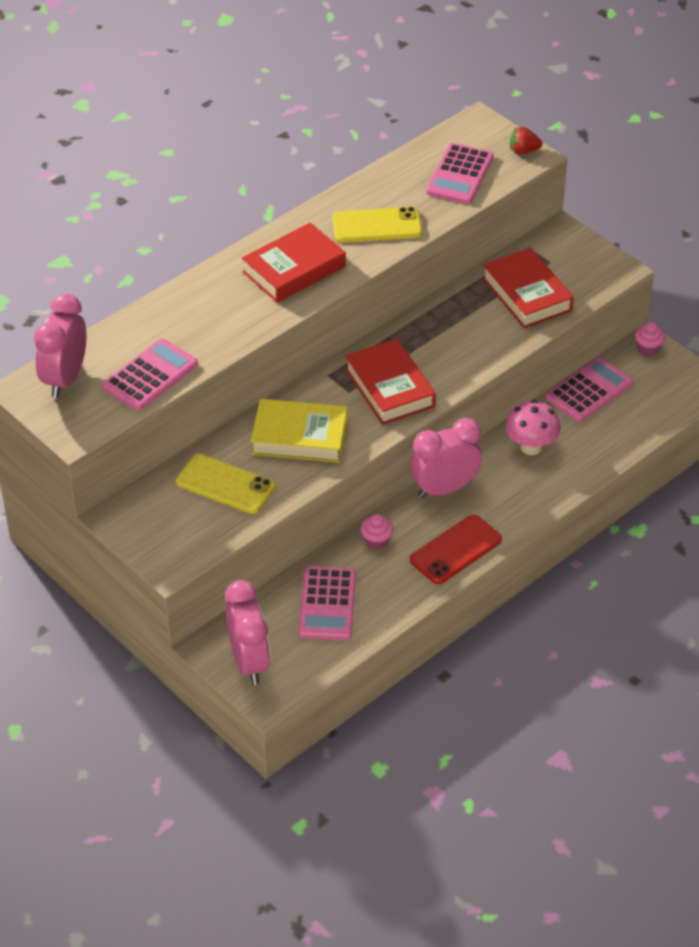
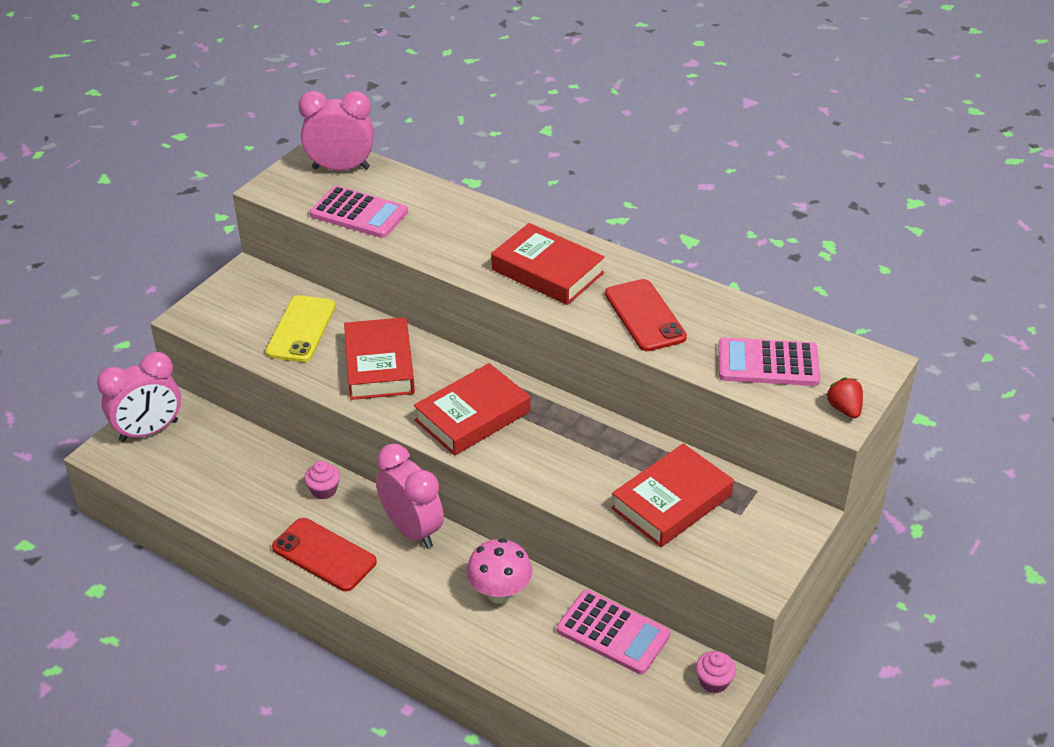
camera: 75 degrees right, 5 degrees down
(299, 437) = (379, 365): yellow book -> red book
(327, 604) = (230, 470): pink calculator -> none
(377, 226) = (645, 316): yellow phone -> red phone

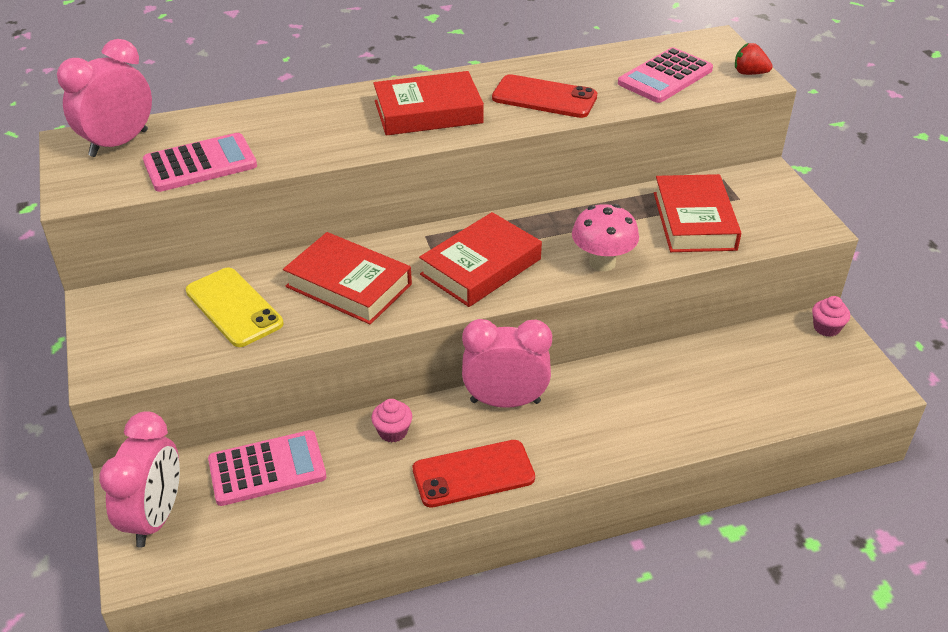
camera: 50 degrees left, 0 degrees up
(472, 416) = (480, 267): red book -> red book turned 45 degrees clockwise
(499, 593) = (631, 389): pink mushroom -> pink mushroom (602, 262)
(613, 632) = (732, 350): pink calculator -> pink calculator (267, 469)

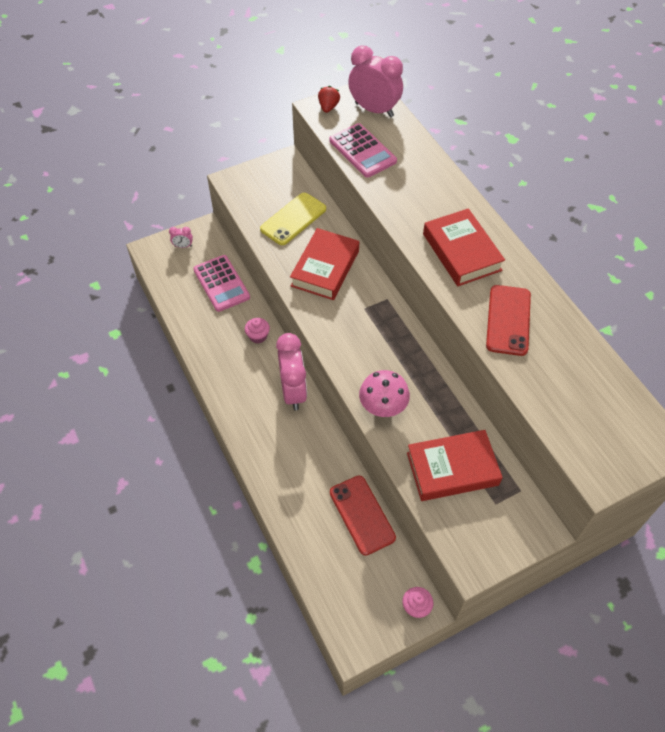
camera: 80 degrees right, 15 degrees up
(155, 517) = (183, 246): pink clock -> pink clock, size x0.43
(473, 474) = (230, 383): red phone -> red phone (362, 515)
(480, 267) = (360, 335): red book -> none
(665, 77) = (575, 404): pink calculator -> none
(749, 73) = (609, 472): red strawberry -> red strawberry (328, 107)

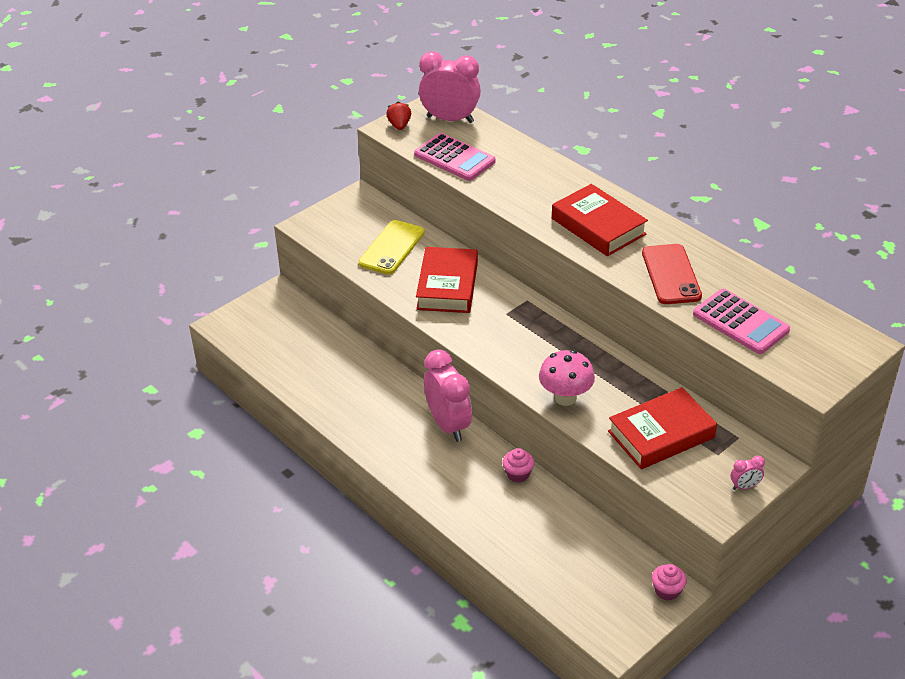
camera: 15 degrees left, 15 degrees down
(183, 246) = (259, 313): pink clock -> pink clock (744, 486)
(221, 283) = (321, 340): pink calculator -> pink calculator (740, 322)
(258, 336) = (385, 381): pink cupcake -> pink cupcake (518, 474)
(362, 515) = (573, 522): red phone -> none

